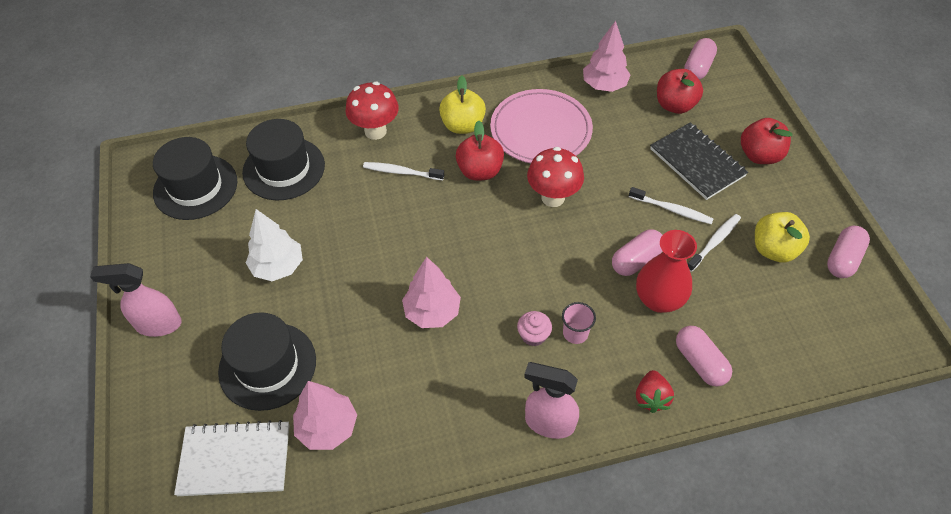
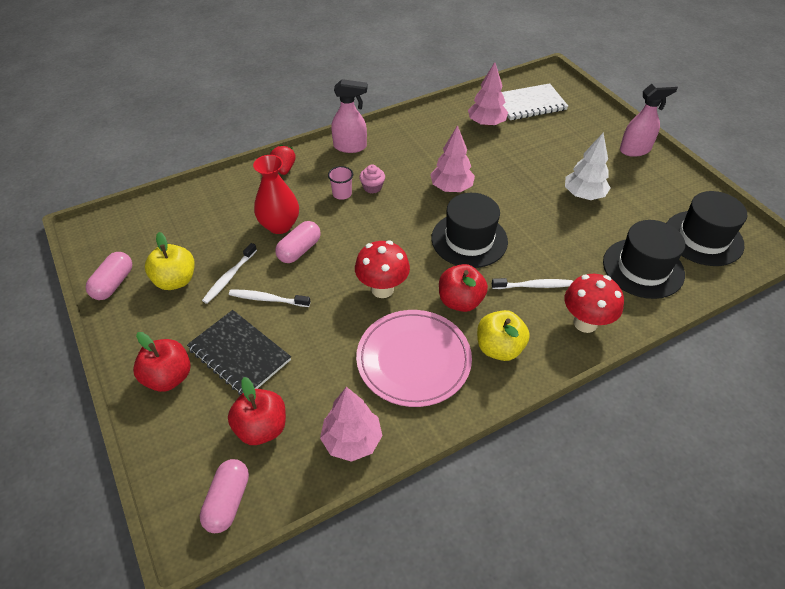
camera: 165 degrees right, 5 degrees down
(267, 365) = (544, 143): black hat -> black hat (469, 240)
(700, 362) = (249, 192): pink capsule -> none

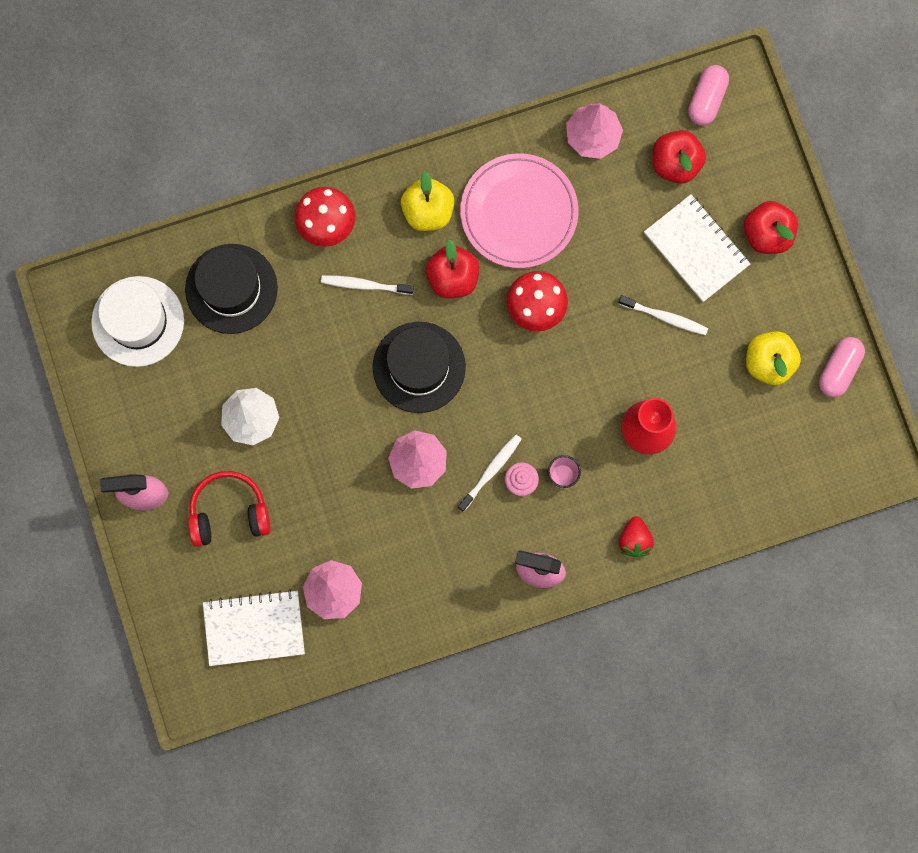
camera: 170 degrees left, 30 degrees up
(229, 277) = (707, 357): white toothbrush -> white toothbrush (491, 471)
(239, 354) = (696, 249): black notebook -> white notebook
(299, 250) = (624, 385): pink capsule -> none
(573, 149) = (229, 512): none -> red headphones
(703, 238) = (138, 321): black hat -> white hat

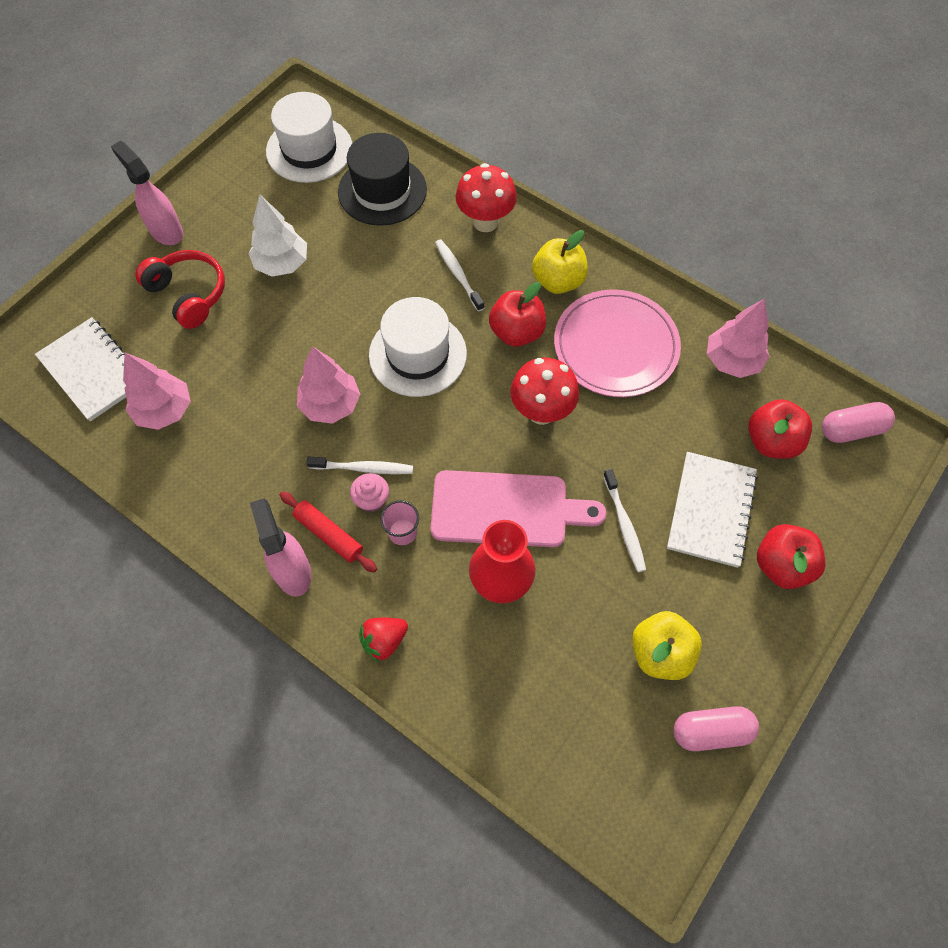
camera: 55 degrees right, 15 degrees down
(419, 367) = (417, 354): black hat -> white hat
(528, 529) = (329, 534): none -> red rolling pin
(596, 390) = (506, 509): none -> pink cutting board

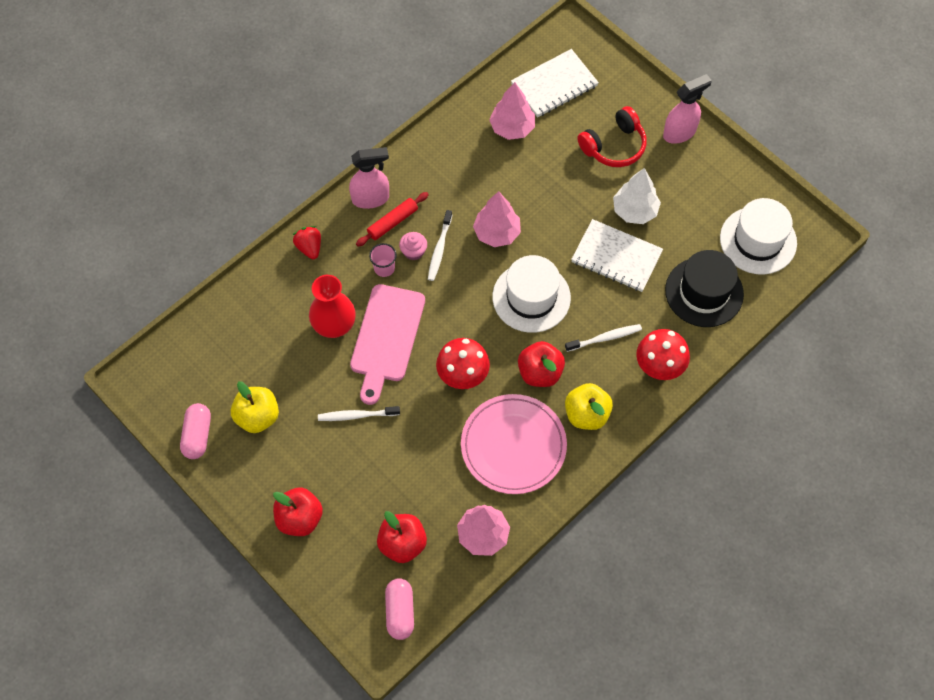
camera: 100 degrees right, 0 degrees up
(711, 510) = (354, 480): white notebook -> white notebook (616, 257)

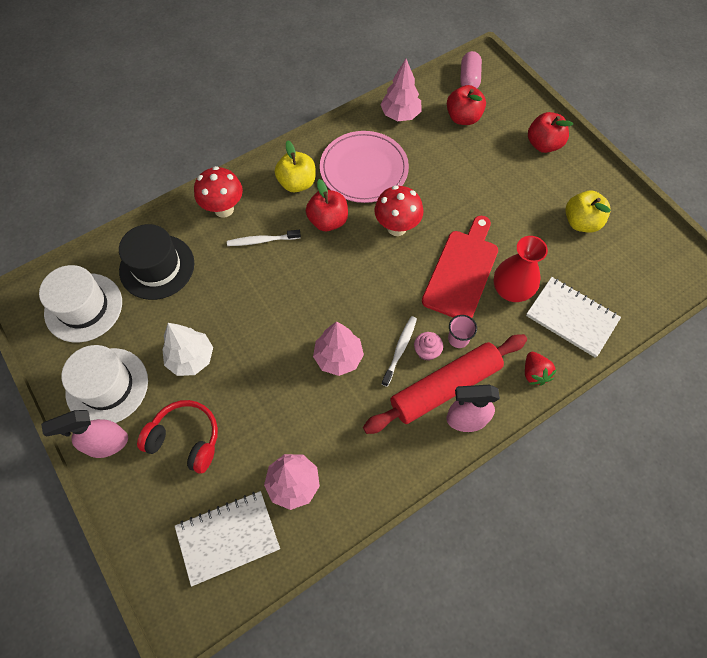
camera: 170 degrees left, 0 degrees up
(197, 435) = (633, 215): pink capsule -> none
(357, 415) = (493, 210): white toothbrush -> none
(386, 338) = (462, 271): pink cutting board -> red cutting board
(392, 222) = (445, 387): red rolling pin -> red rolling pin, size x1.95
(531, 297) = (319, 287): white hat -> white hat (107, 386)
(614, 146) = (186, 439): red headphones -> red headphones turned 45 degrees clockwise
(616, 257) = (226, 313): white notebook -> white notebook (571, 318)

